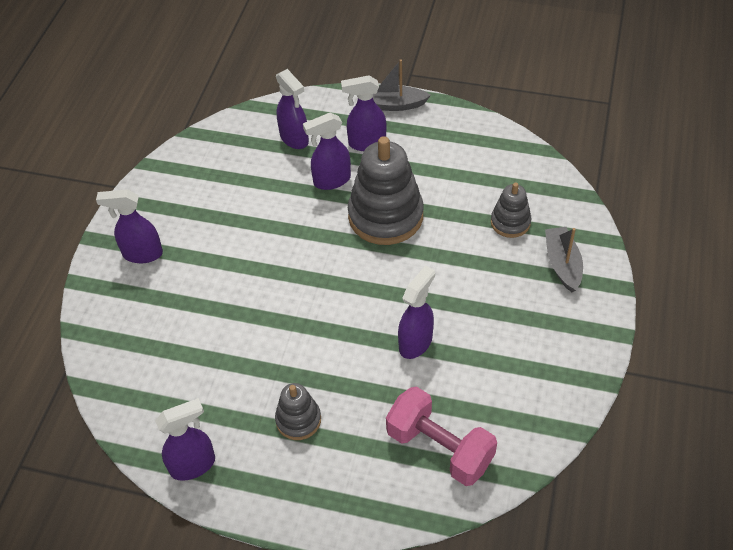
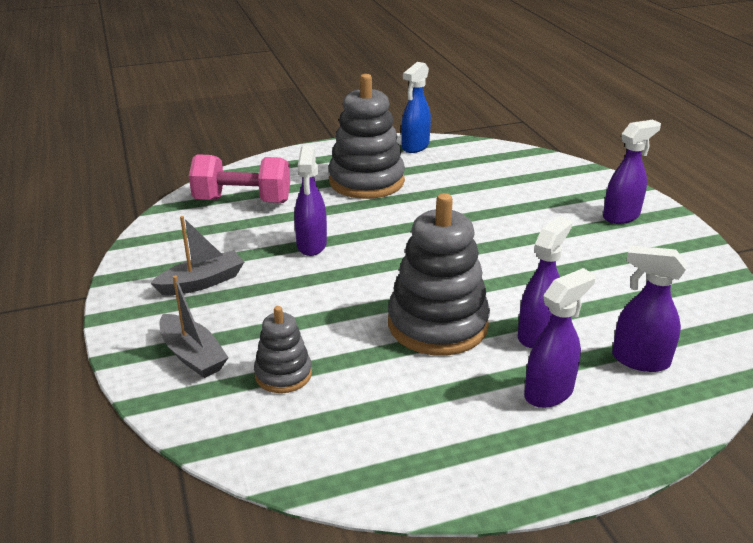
camera: 145 degrees right, 20 degrees down
(193, 465) = (415, 147): purple spray bottle -> blue spray bottle
(298, 420) = (366, 181): grey stacking toy -> grey stacking toy, size x1.91
(393, 105) = (578, 464): grey boat -> grey boat (202, 282)

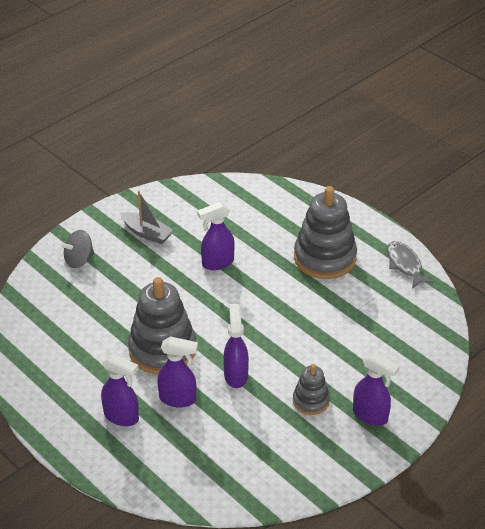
camera: 65 degrees right, 10 degrees up
(192, 355) = (79, 260): grey boat -> grey spinning top
(243, 201) = (252, 209): pink dumbbell -> none
(283, 374) = (81, 301): grey stacking toy -> grey stacking toy (311, 401)
(415, 147) = (405, 265): blue spray bottle -> grey fish
(639, 360) = (177, 454): purple spray bottle -> purple spray bottle (236, 375)

